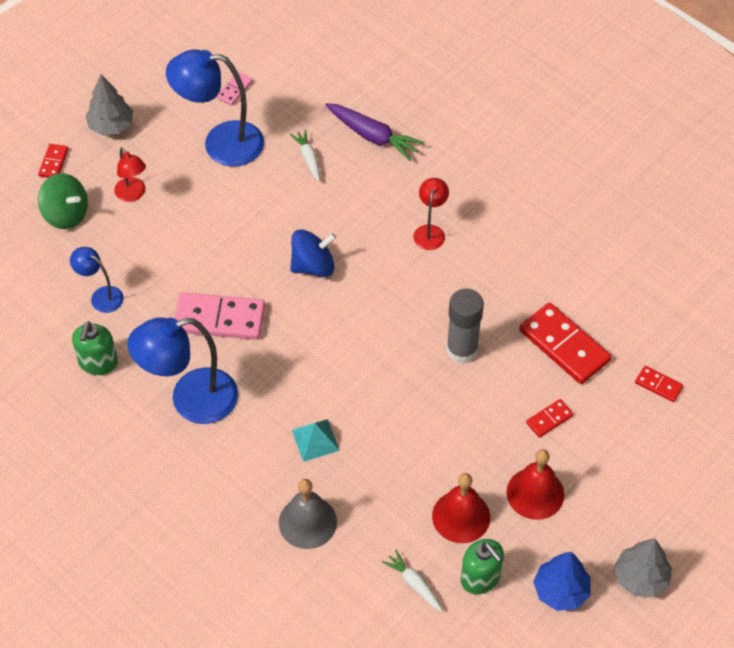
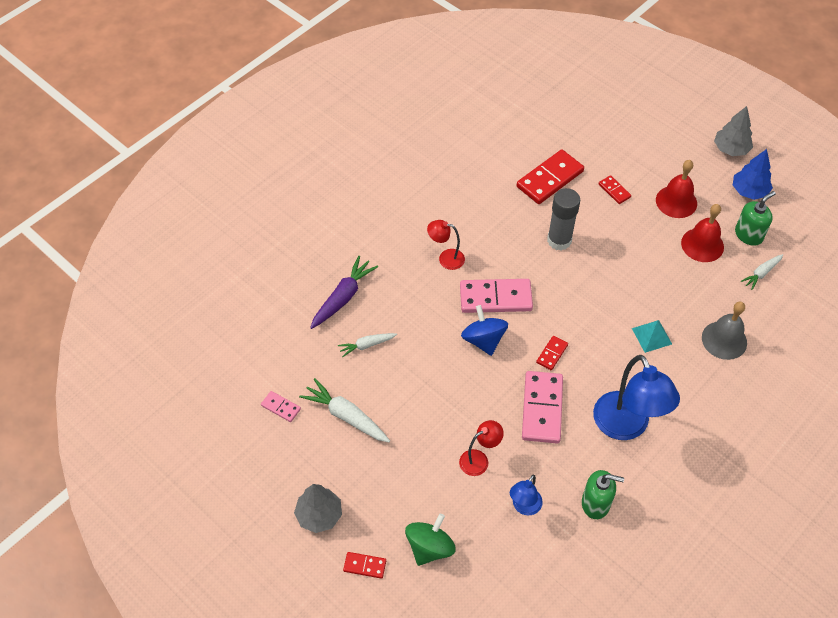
camera: 90 degrees left, 0 degrees up
(133, 194) = (406, 488): red lamp -> red lamp (479, 459)
(221, 143) = (346, 416): blue lamp -> white carrot
(372, 279) = (495, 298): none -> pink domino
(658, 385) = (578, 129): red domino -> red domino (552, 354)

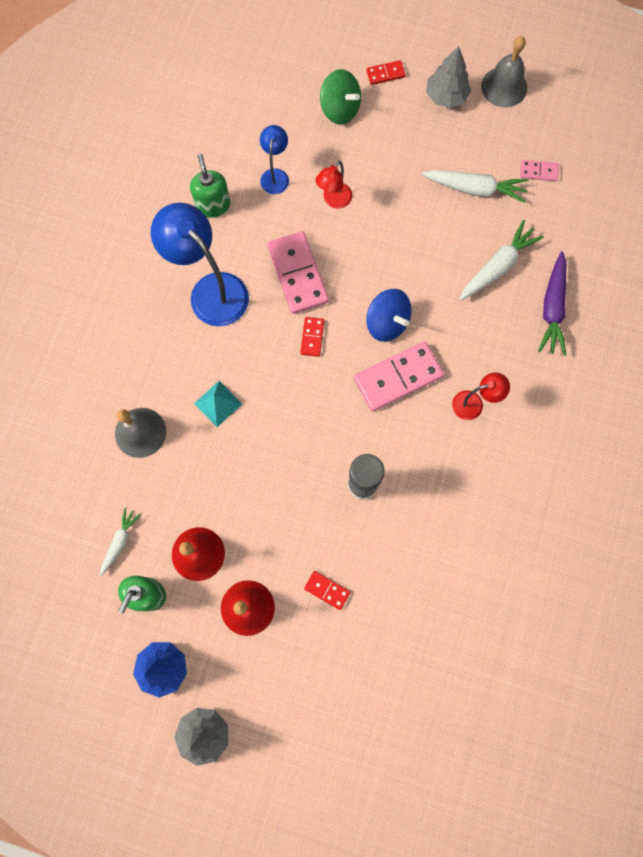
camera: 155 degrees right, 20 degrees up
(258, 500) = (504, 87): none -> grey bell
(366, 345) = (498, 266): white carrot -> white carrot, size x1.66
(430, 547) = (340, 109): green spinning top -> green spinning top turned 60 degrees counterclockwise
(550, 179) = (410, 572): red domino -> none
(596, 503) = (213, 205): green soap dispenser -> green soap dispenser turned 90 degrees clockwise

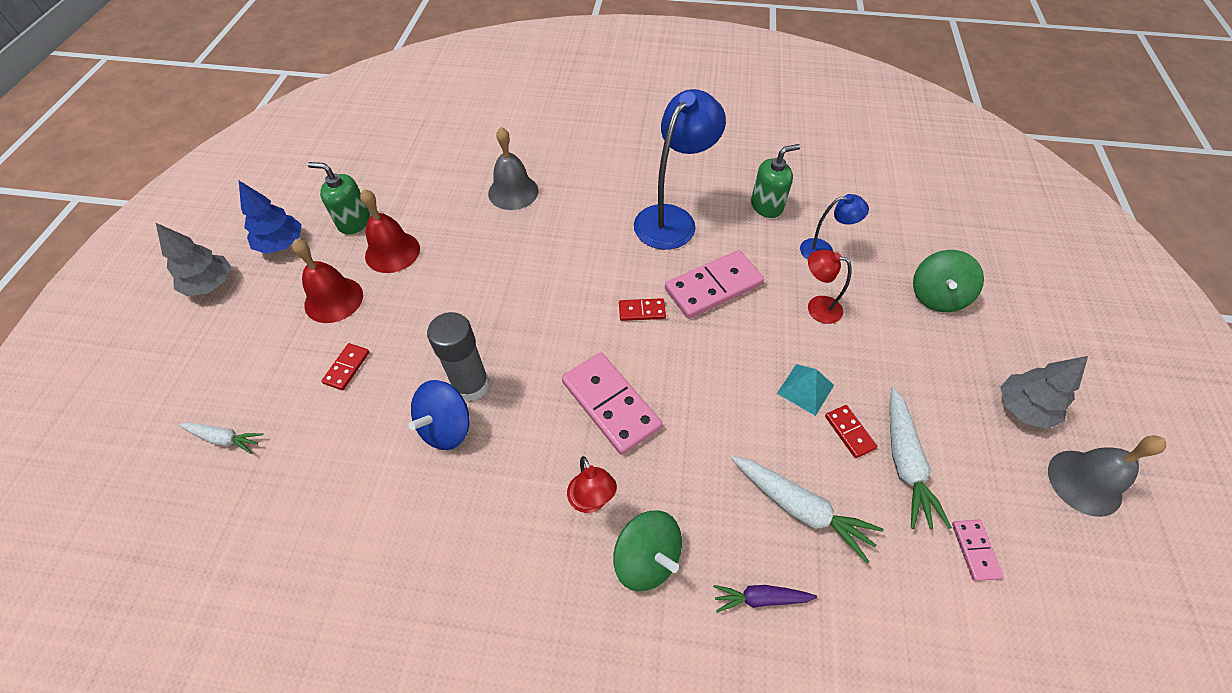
camera: 80 degrees right, 20 degrees down
(120, 542) = (405, 195): white carrot -> white carrot (224, 438)
(218, 403) = (550, 243): turquoise pyramid -> turquoise pyramid (805, 389)
(385, 74) = (1012, 335): red domino -> red domino (849, 432)
(387, 323) = (679, 383): blue spinning top -> blue spinning top (446, 427)
(518, 373) = (647, 558): none -> green spinning top
(552, 308) = (760, 598): purple carrot -> purple carrot, size x0.60

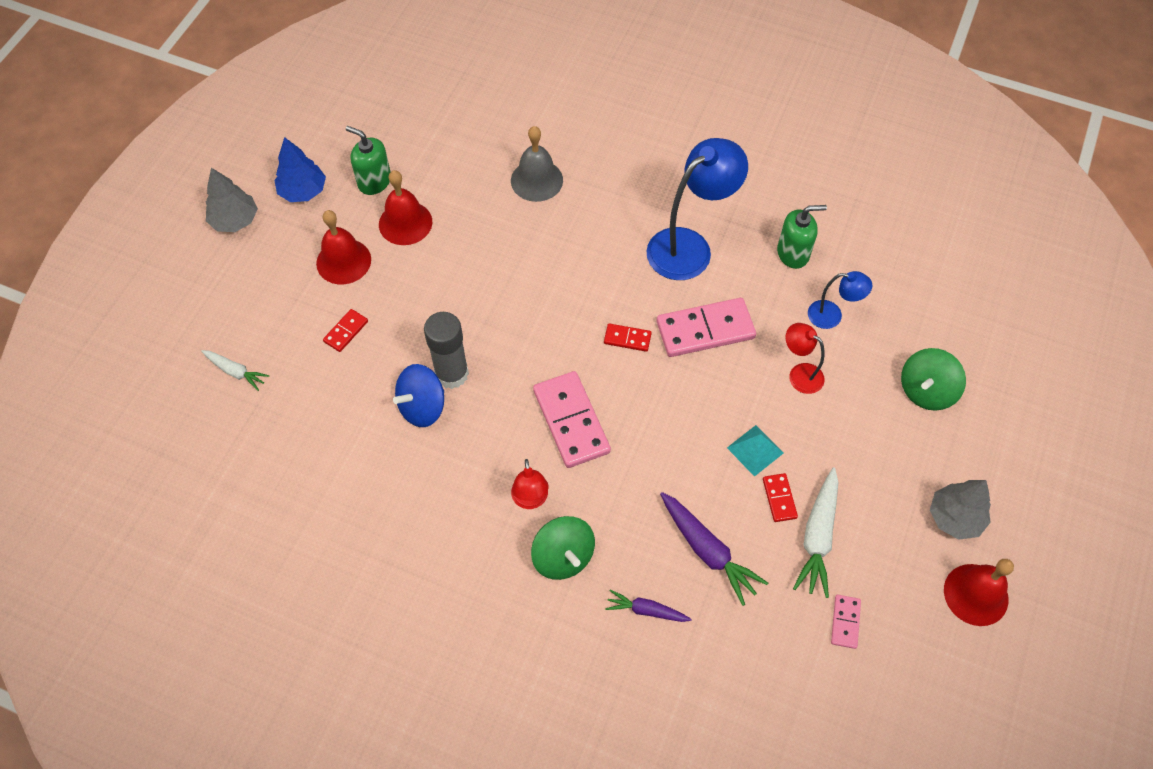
camera: 15 degrees right, 5 degrees up
(800, 508) = (707, 551): white carrot -> purple carrot
(1084, 482) = (976, 594): grey bell -> red bell

